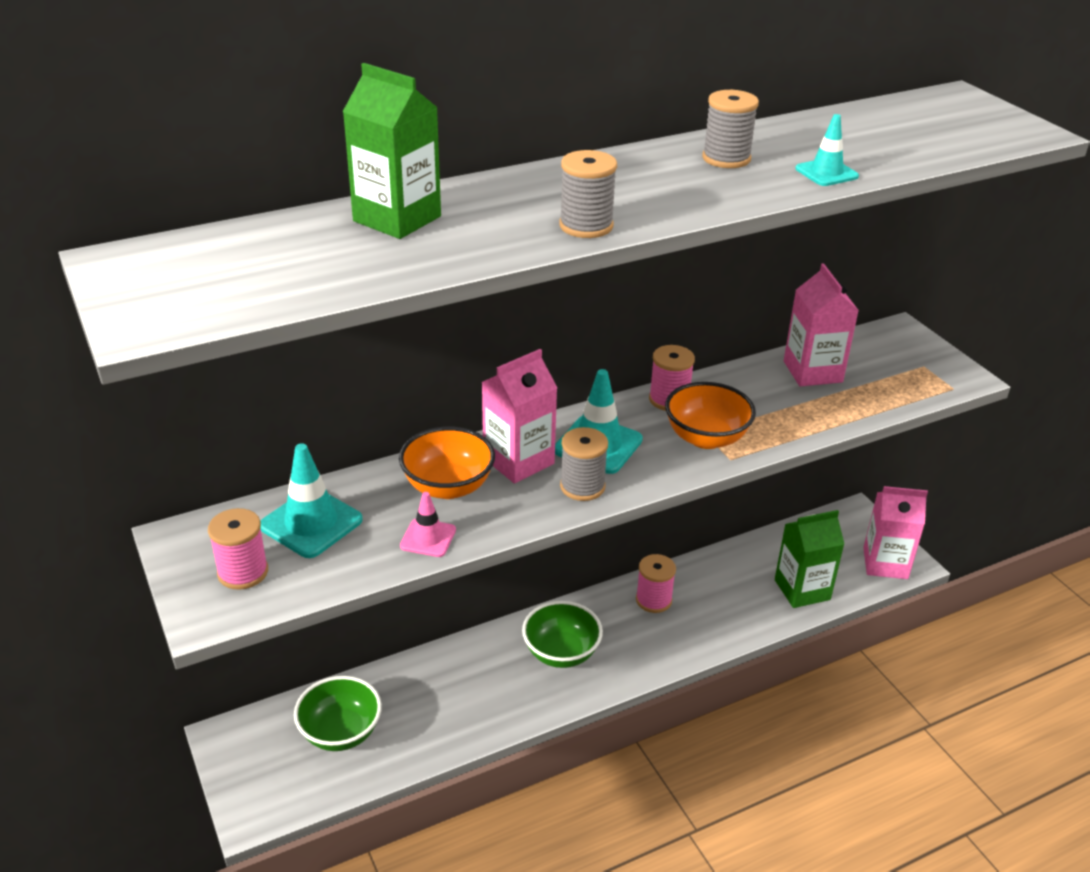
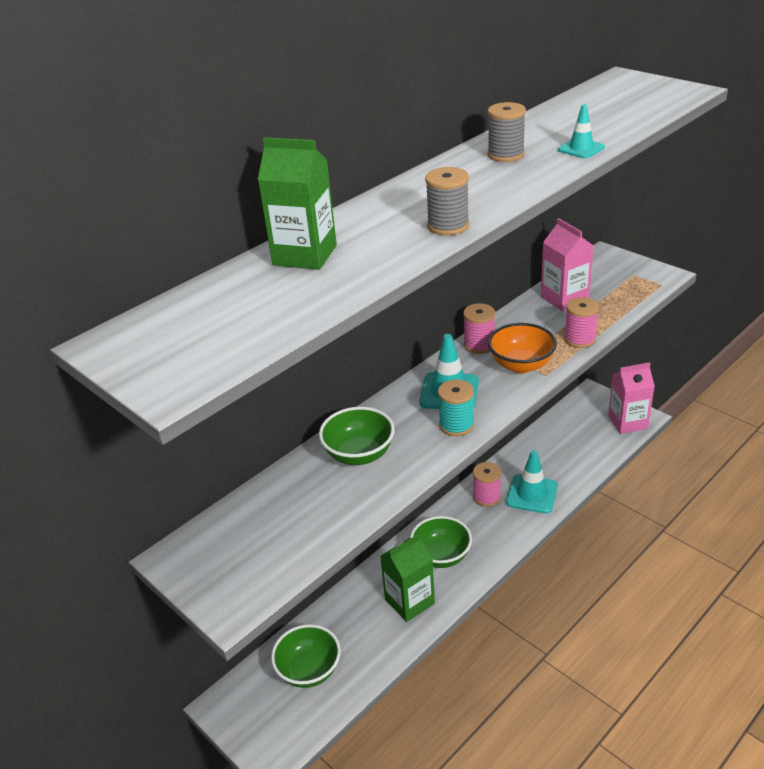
camera: 15 degrees left, 0 degrees up
(243, 572) = (241, 568): pink spool -> pink spool (579, 339)
(311, 523) = (271, 513): turquoise traffic cone -> turquoise traffic cone (532, 494)
(428, 538) = (367, 497): pink traffic cone -> none
(448, 487) = (359, 454): orange bowl -> green bowl
(518, 461) = (399, 420): pink carton -> none
(582, 486) = (456, 425): grey spool -> turquoise spool
(802, 589) = (583, 457): green carton -> green carton (409, 601)

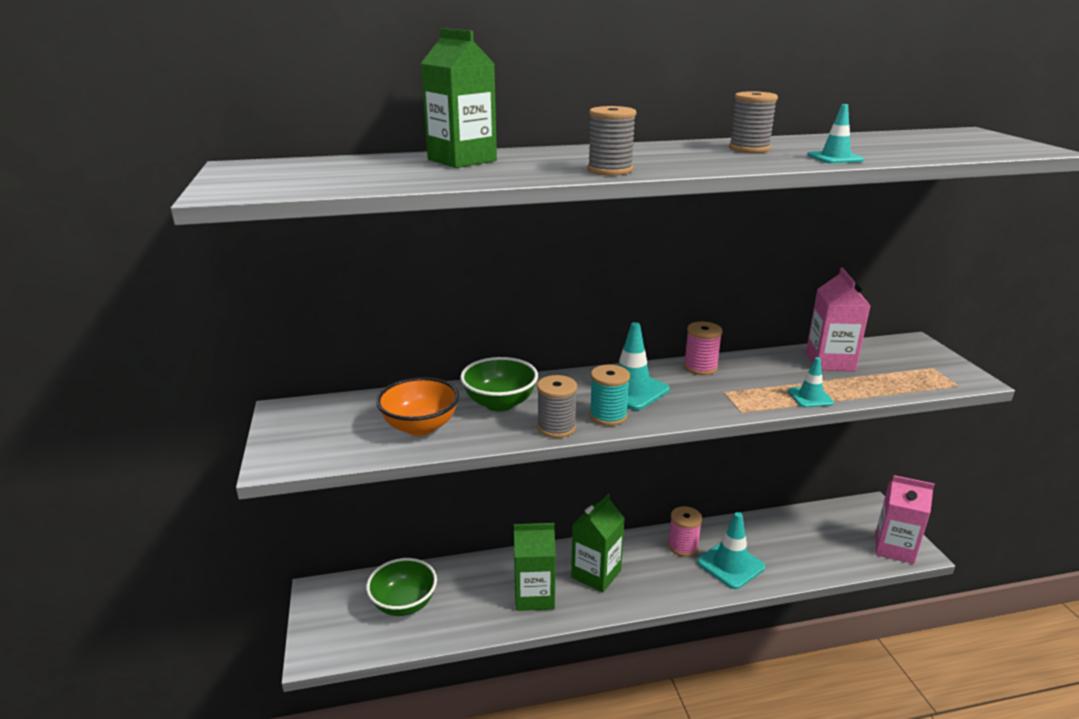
camera: 30 degrees right, 10 degrees down
(429, 455) = (556, 427): none -> grey spool
(441, 556) = (596, 574): green bowl -> green carton
(521, 365) = (724, 395): orange bowl -> orange bowl (420, 426)
(579, 339) = (810, 397): pink spool -> turquoise traffic cone

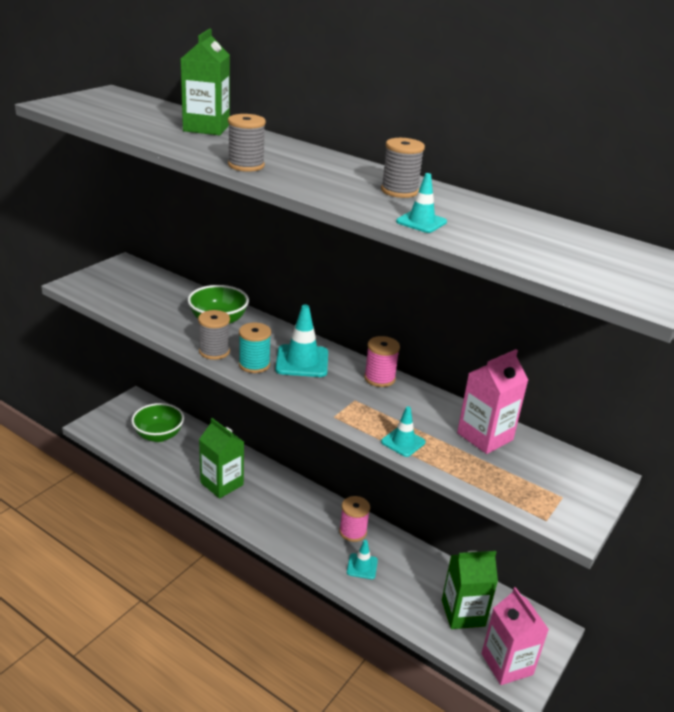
camera: 45 degrees right, 5 degrees up
(420, 426) = (158, 308): orange bowl -> none
(596, 574) = (273, 501): green carton -> green carton (463, 613)
(730, 564) = (362, 566): turquoise traffic cone -> turquoise traffic cone, size x0.59

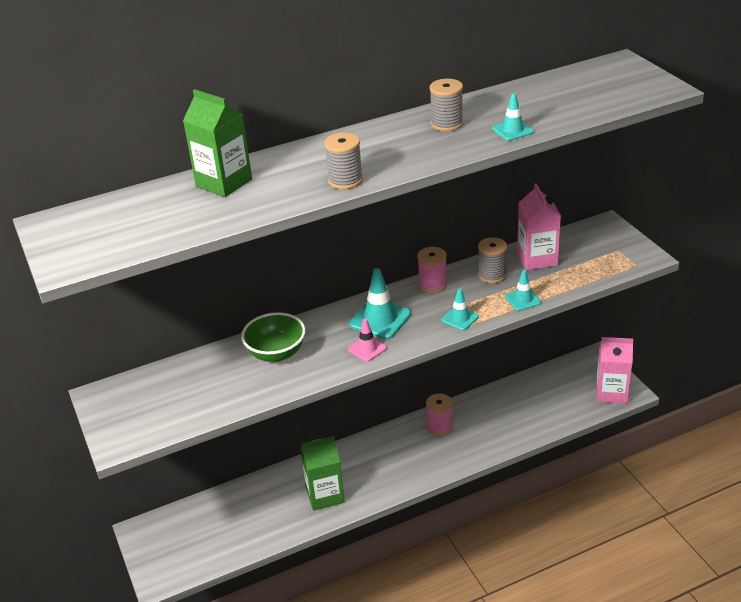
camera: 55 degrees left, 5 degrees up
(159, 435) = (218, 525): green bowl -> none
(214, 351) = (329, 368): grey spool -> grey spool (492, 275)
(254, 364) = (367, 349): turquoise spool -> pink traffic cone
(362, 566) = (481, 434): turquoise traffic cone -> turquoise traffic cone (460, 318)
(463, 613) = (557, 396): green carton -> none

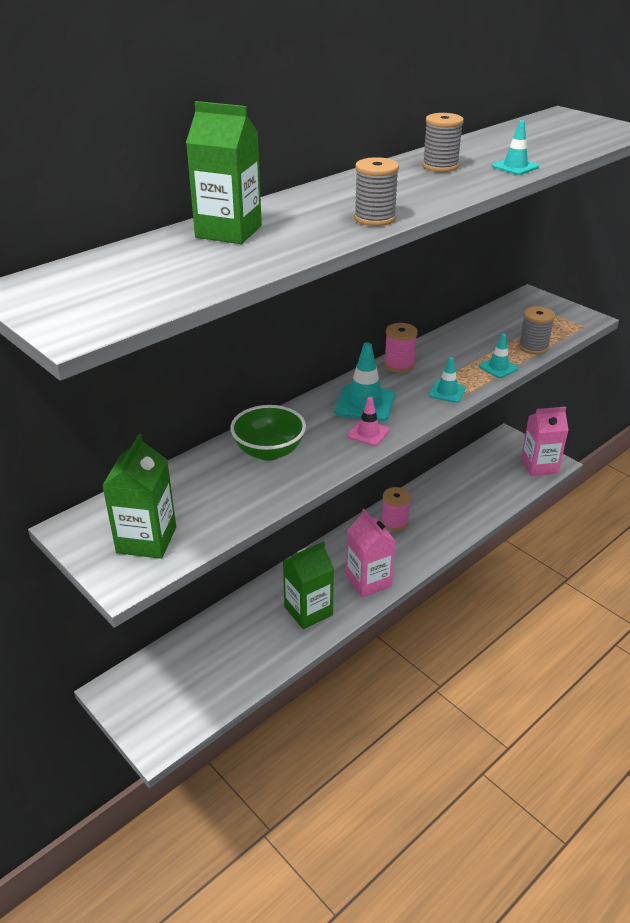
camera: 20 degrees left, 0 degrees up
(147, 414) = (146, 540): none -> green carton
(492, 275) = (453, 349): grey spool -> grey spool (533, 347)
(537, 259) = (487, 331): pink carton -> pink carton (368, 581)

